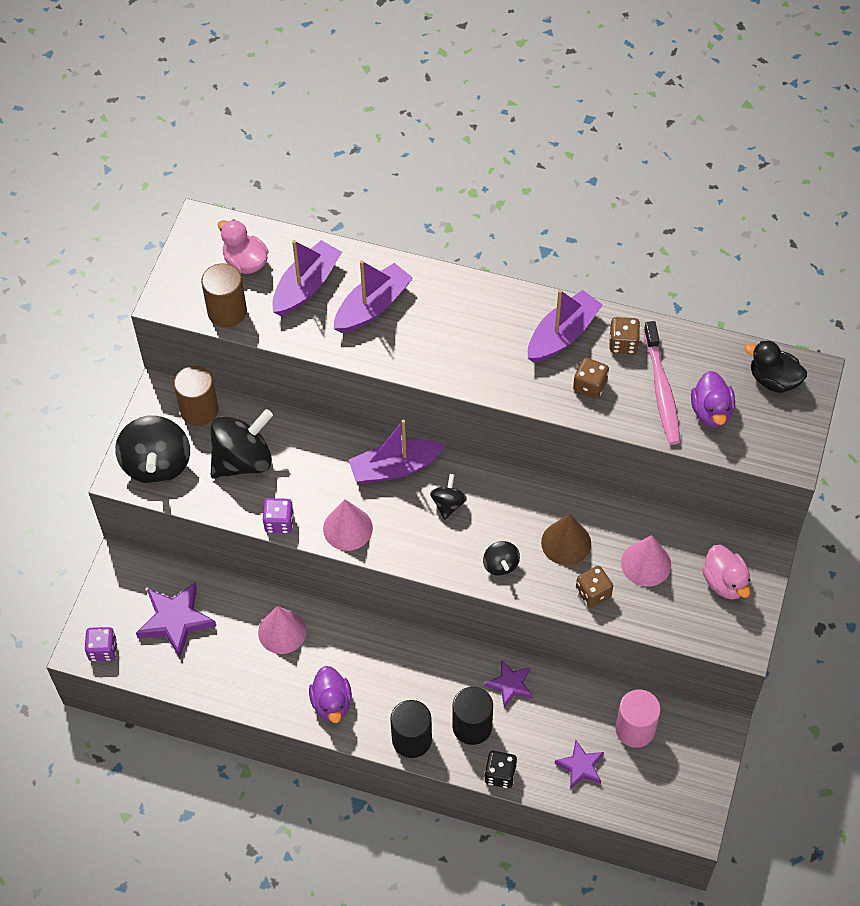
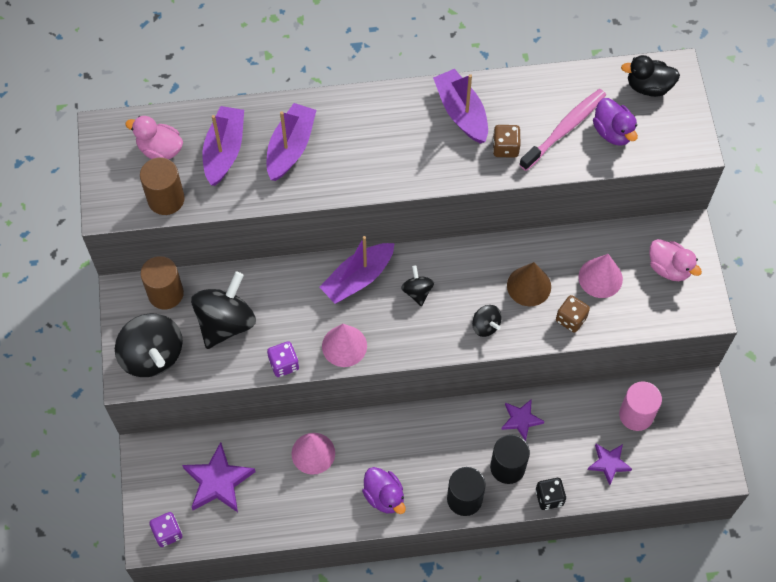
camera: 25 degrees left, 5 degrees up
(562, 335) = (461, 112): purple boat -> purple boat turned 45 degrees counterclockwise
(623, 343) = (514, 101): brown dice -> none
(661, 390) = (564, 129): pink toothbrush -> pink toothbrush turned 105 degrees counterclockwise

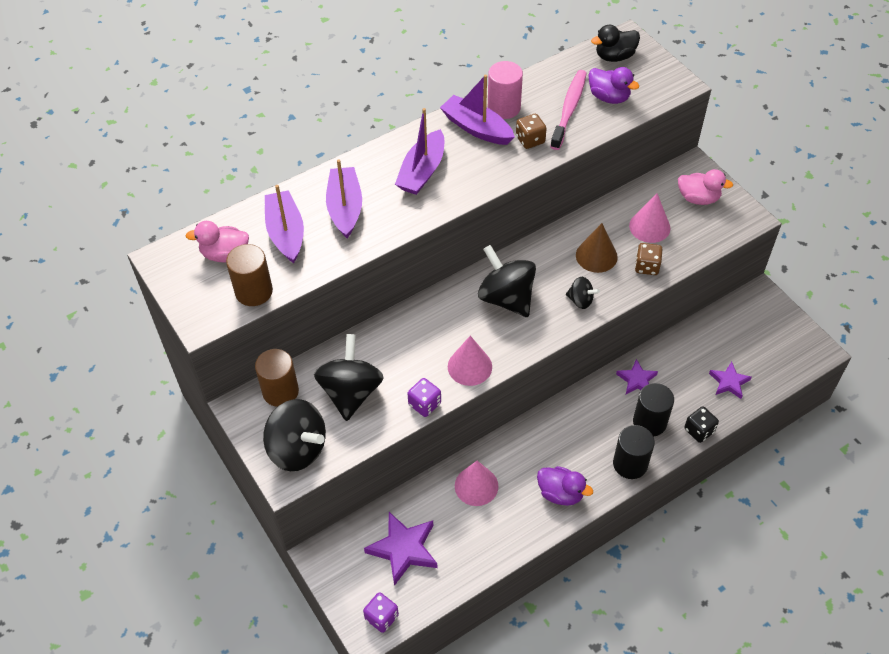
camera: 25 degrees left, 10 degrees down
(358, 278) = (448, 308): purple boat -> purple boat (422, 171)
(417, 291) = (506, 298): black spinning top -> black spinning top, size x2.01
(636, 415) = (725, 336): pink cylinder -> pink cylinder (504, 107)

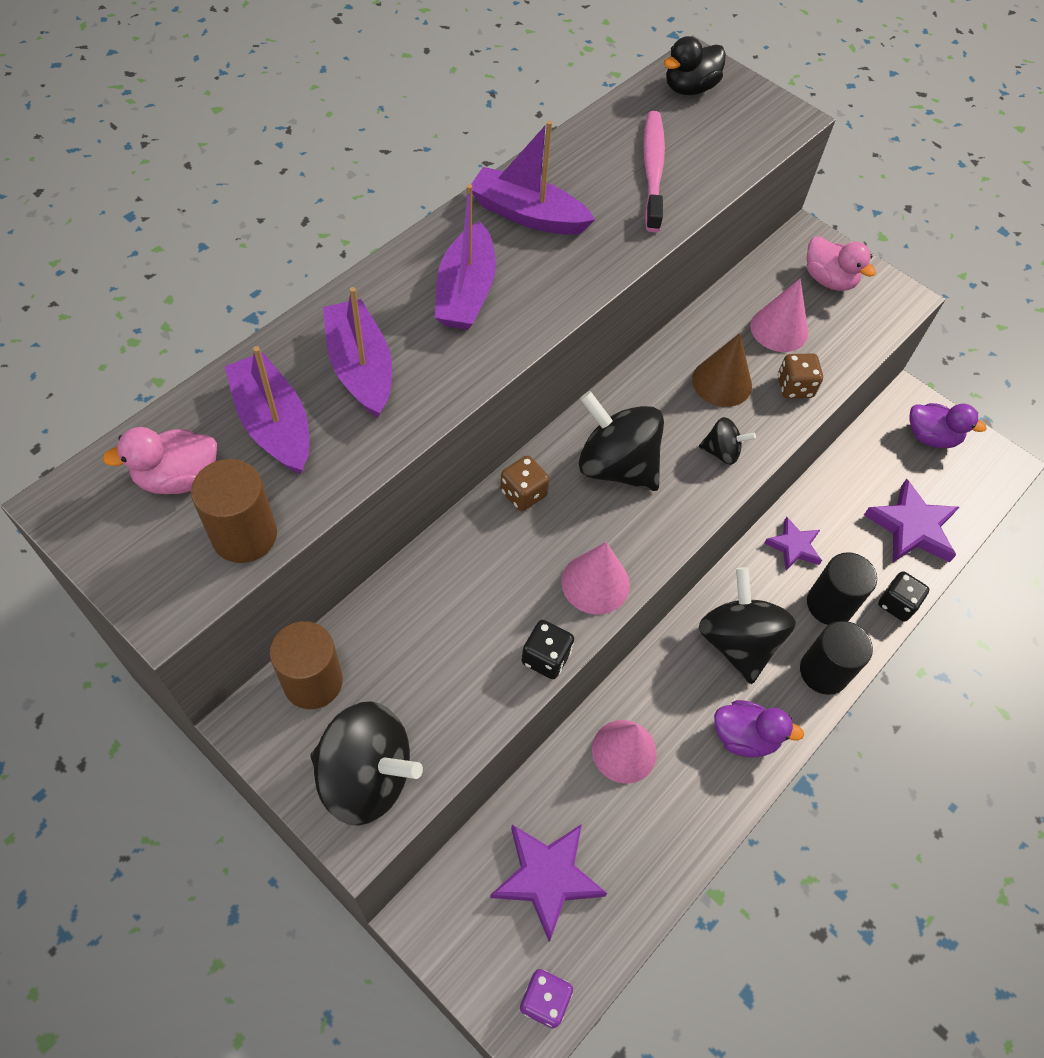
camera: 20 degrees left, 5 degrees up
(351, 392) = (426, 660): black spinning top -> black spinning top (737, 642)
(424, 404) = (546, 657): purple dice -> black dice
(504, 107) = (558, 179): pink cylinder -> none
(530, 140) = (612, 222): brown dice -> brown dice (523, 493)
(609, 97) = (702, 146): purple duck -> purple duck (931, 437)
(698, 198) = (828, 280): pink duck -> pink duck turned 45 degrees clockwise
(729, 382) = (911, 527): purple star -> purple star, size x1.65

